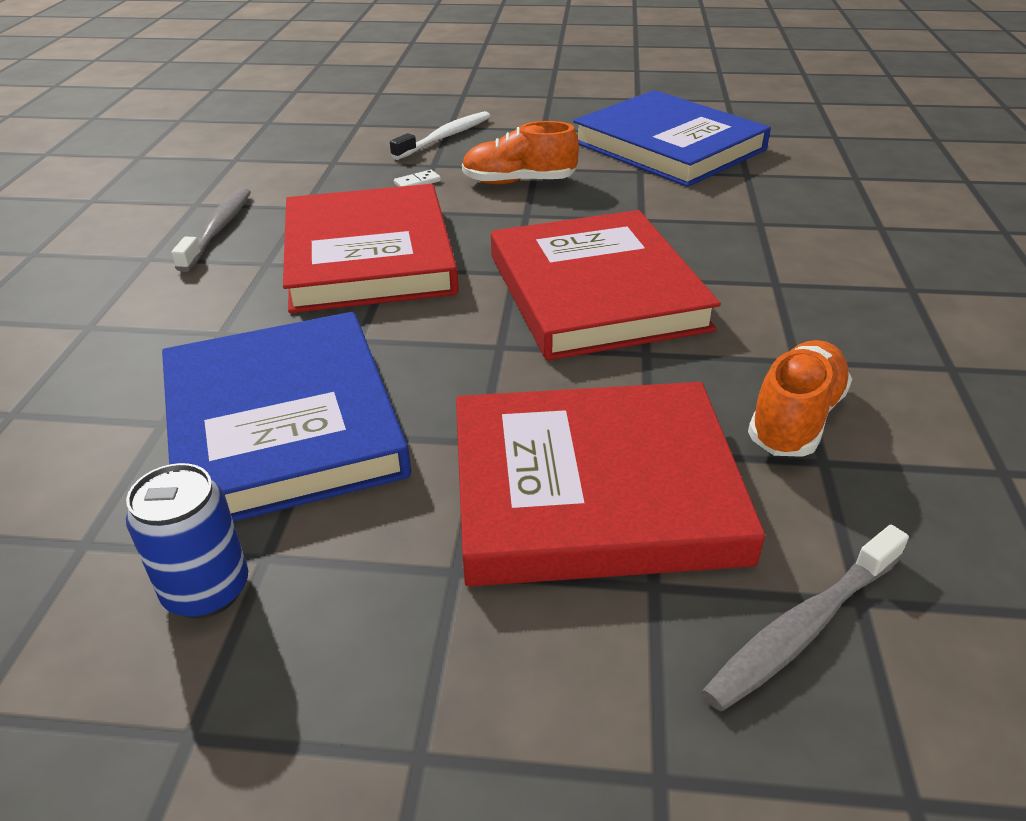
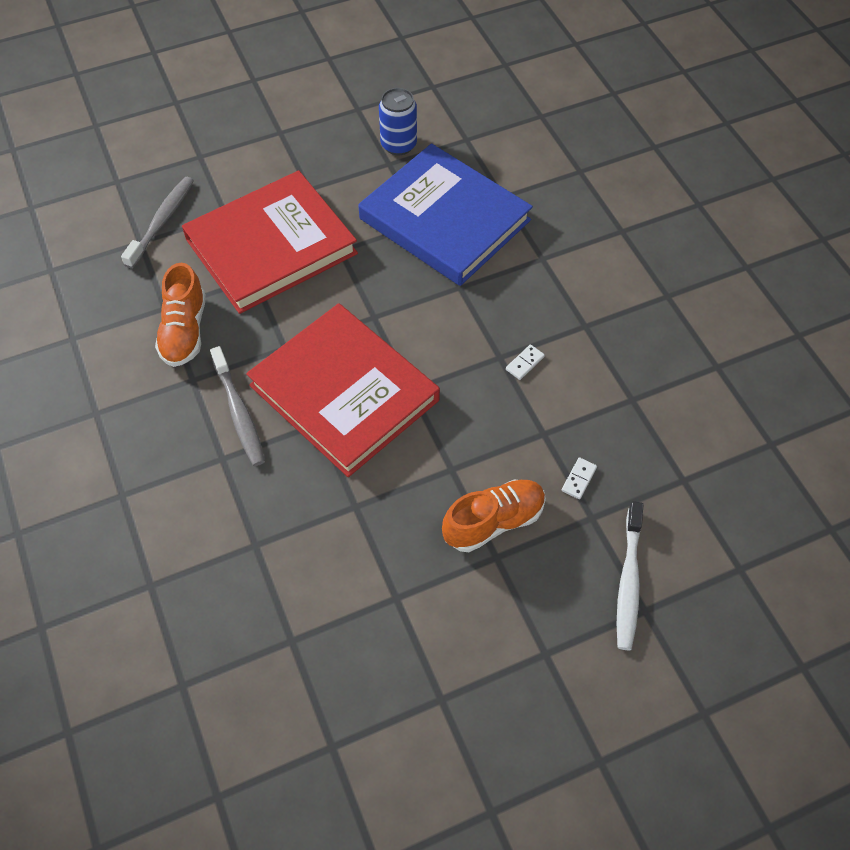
camera: 150 degrees right, 20 degrees up
(218, 229) = (660, 344): grey toothbrush -> grey toothbrush (239, 412)
(369, 256) = (525, 363): red book -> white domino
(668, 146) = (393, 674): blue book -> none

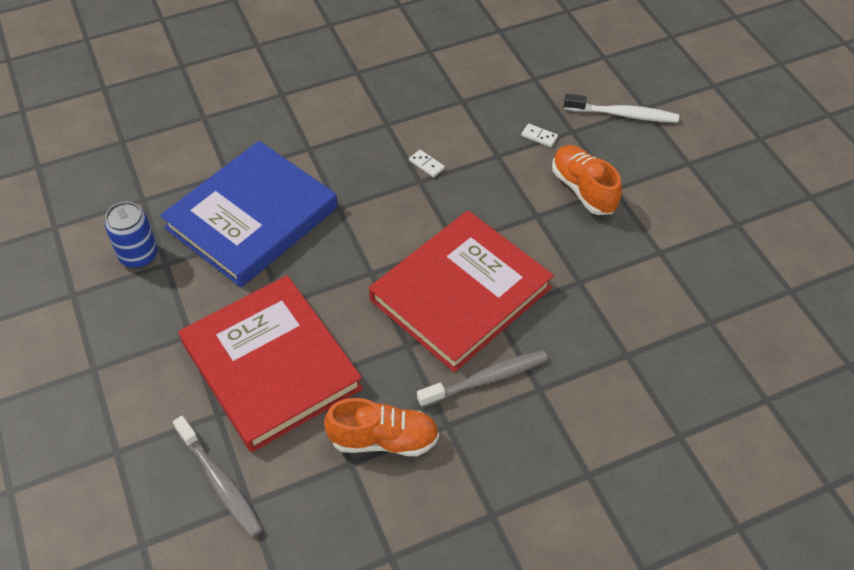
camera: 90 degrees left, 5 degrees down
(162, 221) = (220, 482): grey toothbrush -> grey toothbrush turned 150 degrees counterclockwise

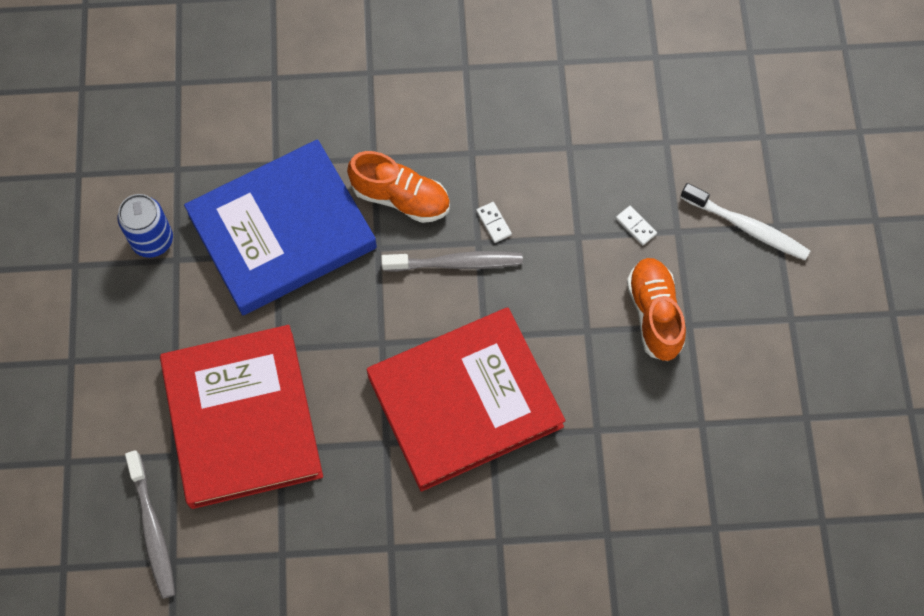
camera: 20 degrees right, 15 degrees up
(384, 439) = (322, 541): orange shoe -> orange shoe (400, 198)
(486, 379) = (450, 511): grey toothbrush -> grey toothbrush (456, 263)

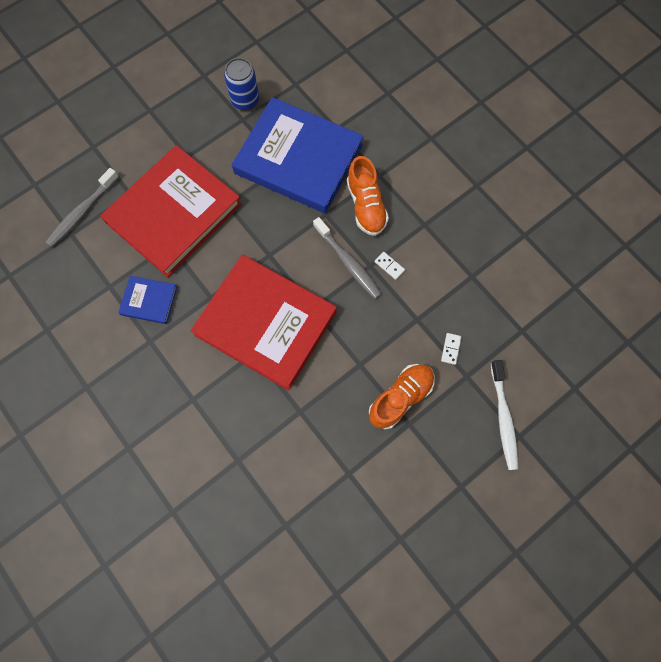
camera: 55 degrees right, 5 degrees up
(337, 518) = (149, 301): none -> blue book
(494, 223) = (389, 266): white domino -> white domino turned 75 degrees counterclockwise

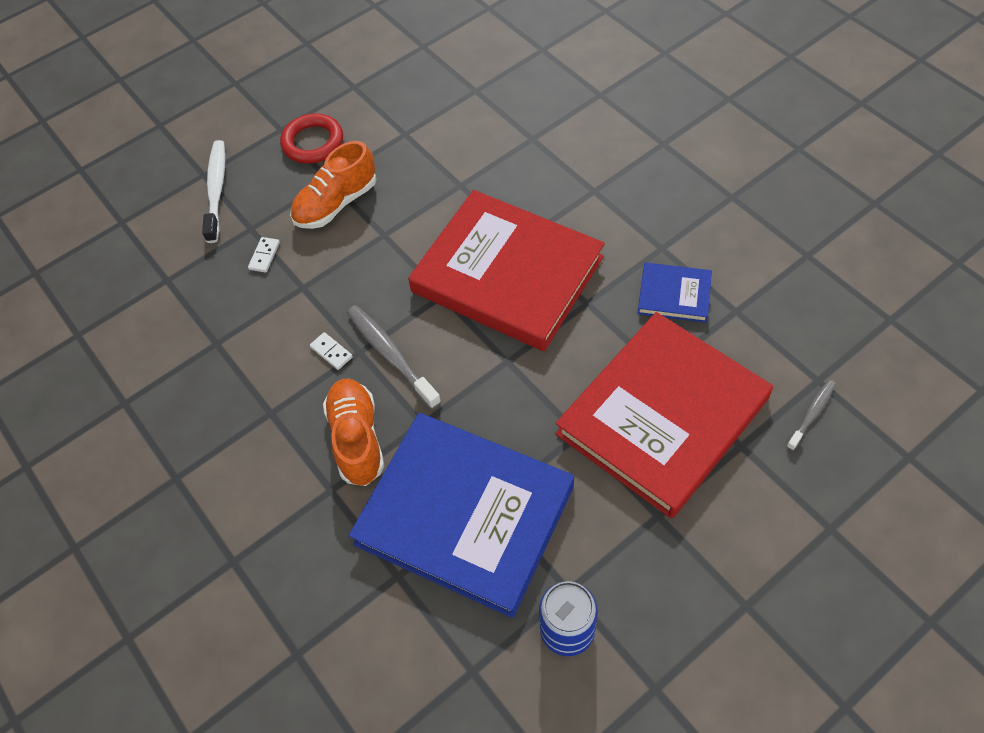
camera: 175 degrees left, 15 degrees down
(82, 212) = (811, 414): grey toothbrush -> grey toothbrush, size x0.58
(429, 468) = (313, 142): none -> red ring

